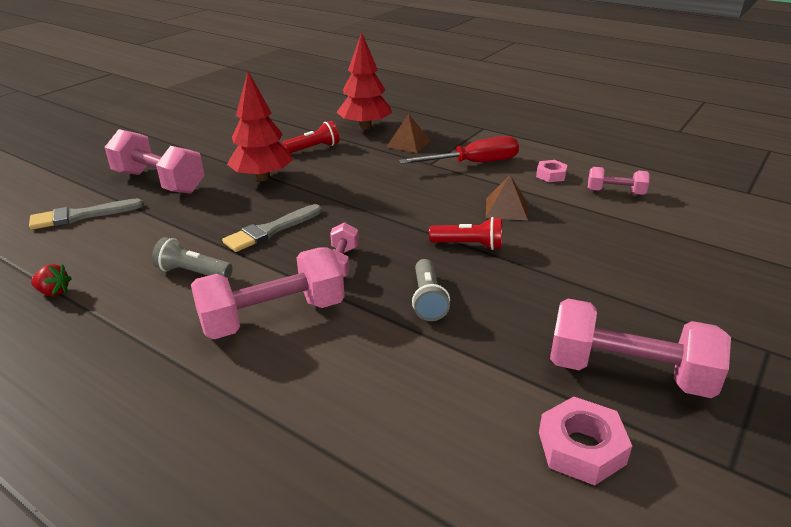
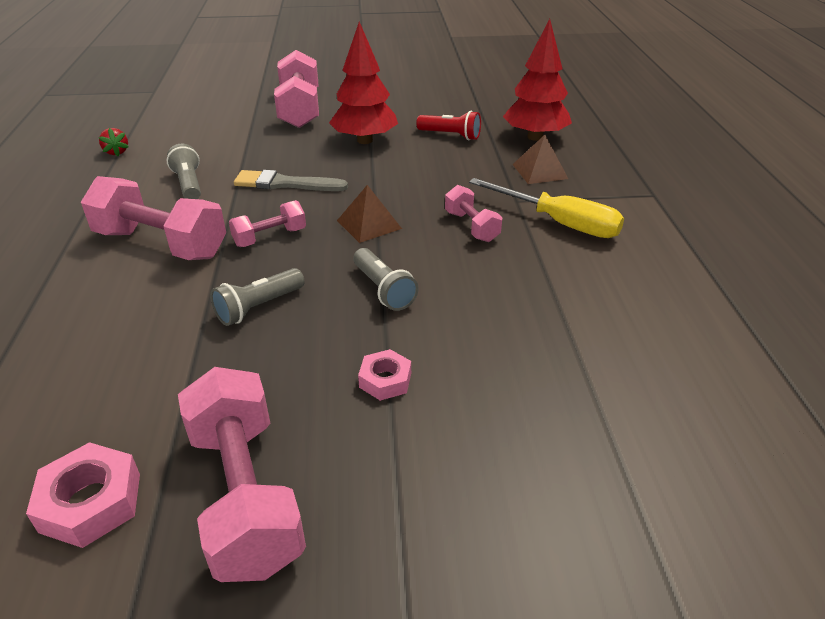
camera: 50 degrees right, 5 degrees up
(81, 216) = (218, 111): grey brush -> none
(469, 245) = (383, 290): red flashlight -> grey flashlight
(473, 163) = (559, 223): red screwdriver -> yellow screwdriver
(506, 208) = (489, 282): brown pyramid -> brown pyramid (369, 224)
(551, 175) = (615, 281): pink nut -> pink nut (385, 380)
(615, 192) = (649, 345): pink dumbbell -> pink dumbbell (471, 226)

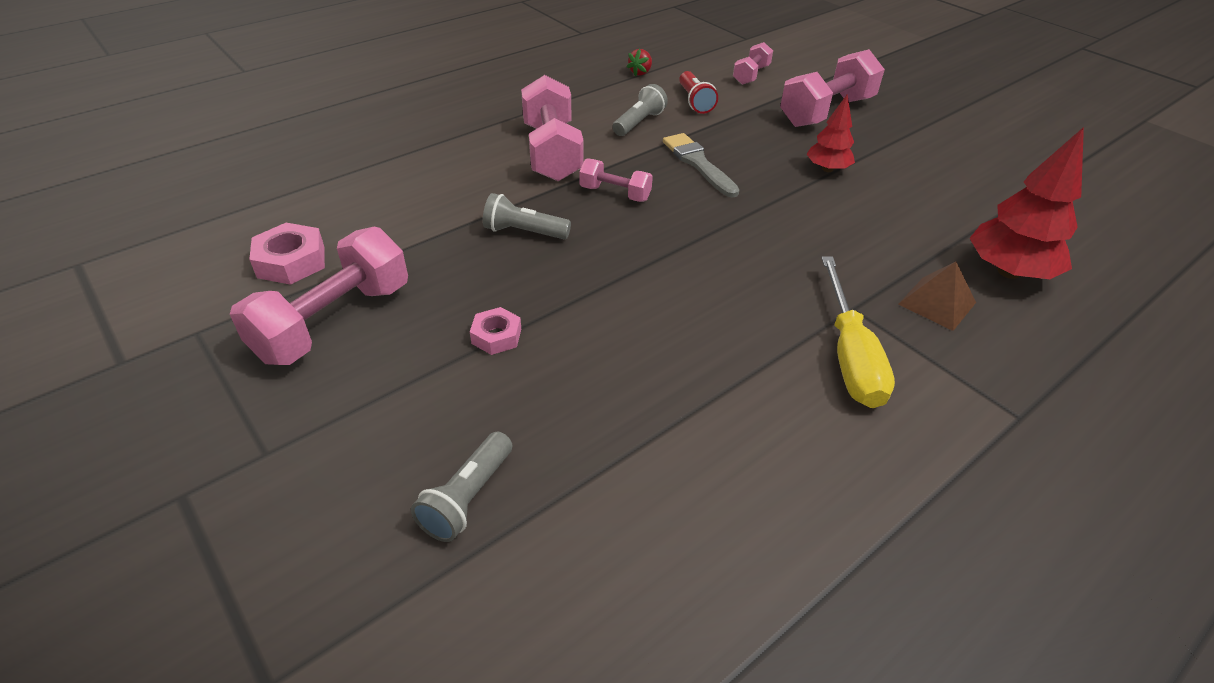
camera: 55 degrees right, 5 degrees up
(364, 140) = (827, 169): red tree -> red tree, size x0.60
(369, 224) = (694, 234): brown pyramid -> none
(383, 290) = (609, 284): grey flashlight -> grey flashlight (467, 498)
(450, 135) = (917, 214): red flashlight -> red flashlight (695, 102)
(471, 226) = (765, 296): pink dumbbell -> pink dumbbell (751, 75)

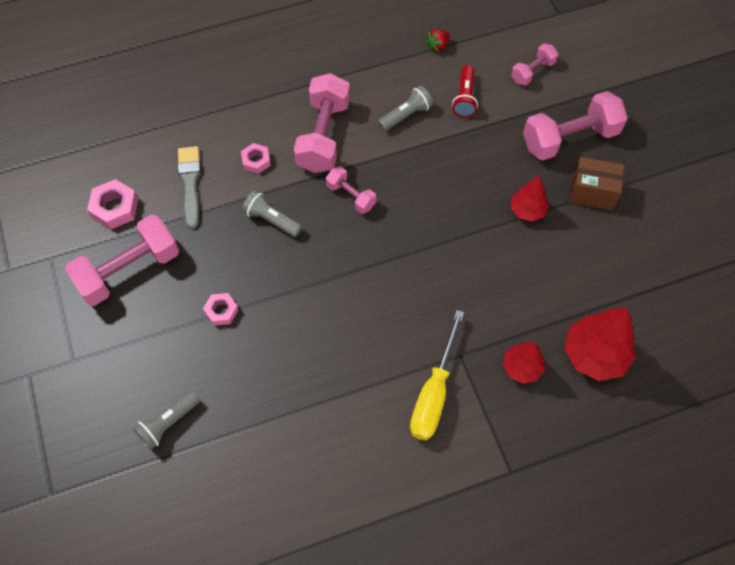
camera: 20 degrees right, 20 degrees up
(477, 185) = (256, 161): none -> pink nut
(698, 163) = (429, 178): grey brush -> grey brush (190, 183)
(883, 144) = (592, 192): none -> brown box
(937, 303) = (521, 368): brown pyramid -> red tree

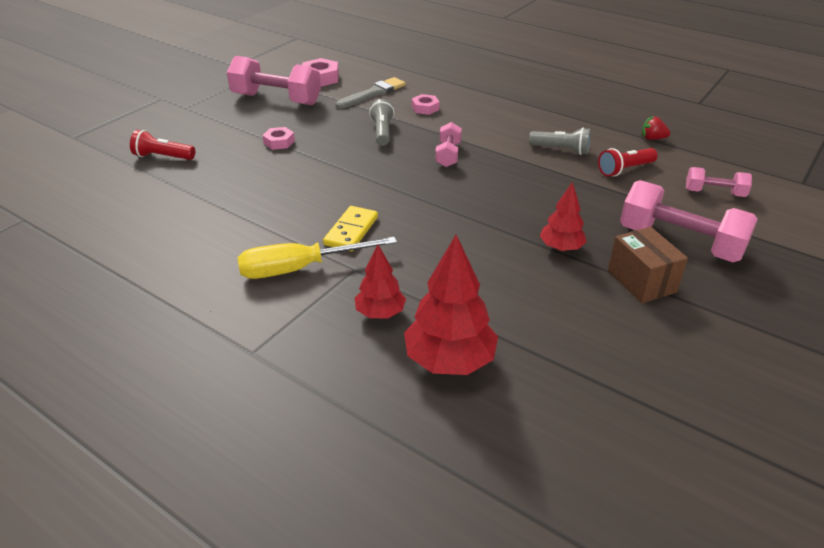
camera: 55 degrees right, 25 degrees down
(168, 423) = (163, 157): grey flashlight -> red flashlight
(323, 136) = (486, 124): pink dumbbell -> none
(409, 331) = (351, 231): none -> yellow domino

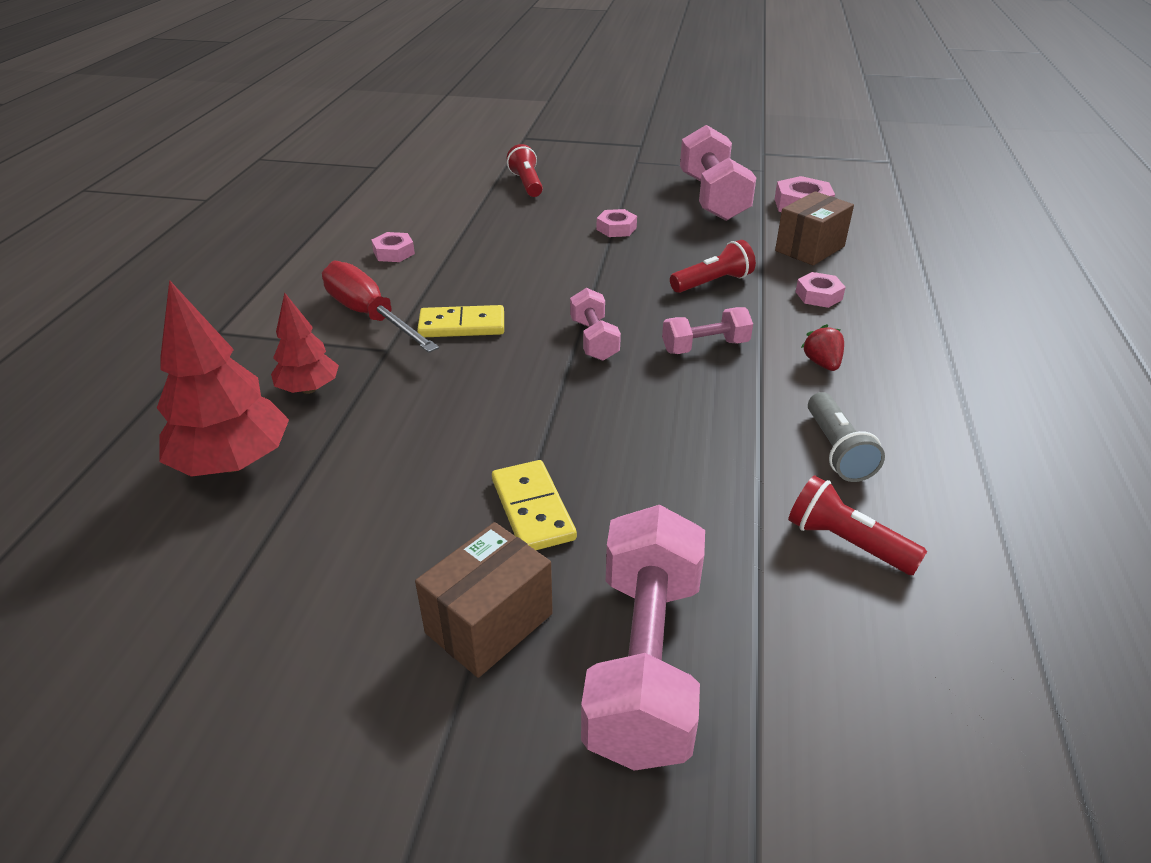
camera: 65 degrees right, 0 degrees up
(209, 240) = (394, 253): none -> pink nut
(300, 268) = (369, 315): yellow screwdriver -> red screwdriver
(373, 93) = (809, 248): grey brush -> brown box
(382, 132) = (713, 282): grey flashlight -> red flashlight
(561, 248) = (532, 509): red tree -> yellow domino
(652, 138) = (1017, 563): red strawberry -> red strawberry (822, 363)
(714, 193) = (883, 699): pink dumbbell -> pink dumbbell (594, 340)

